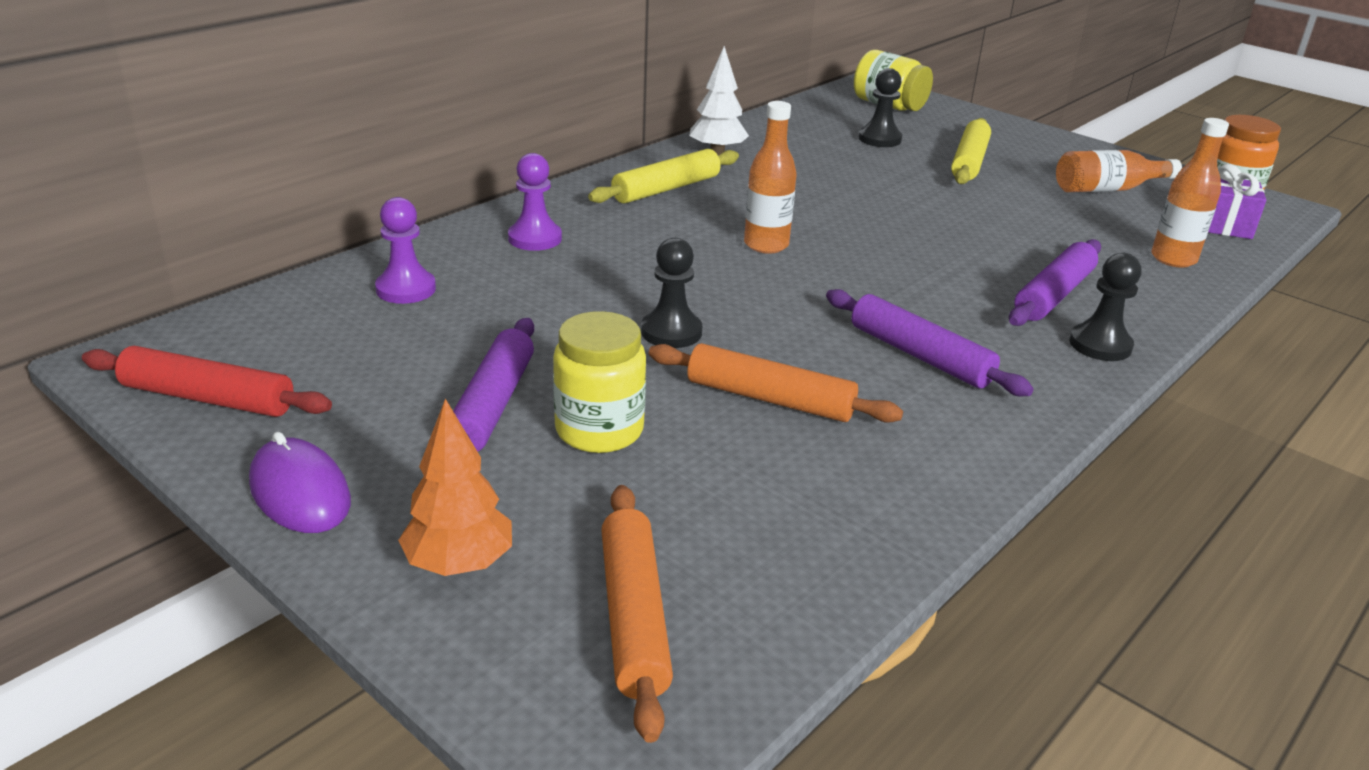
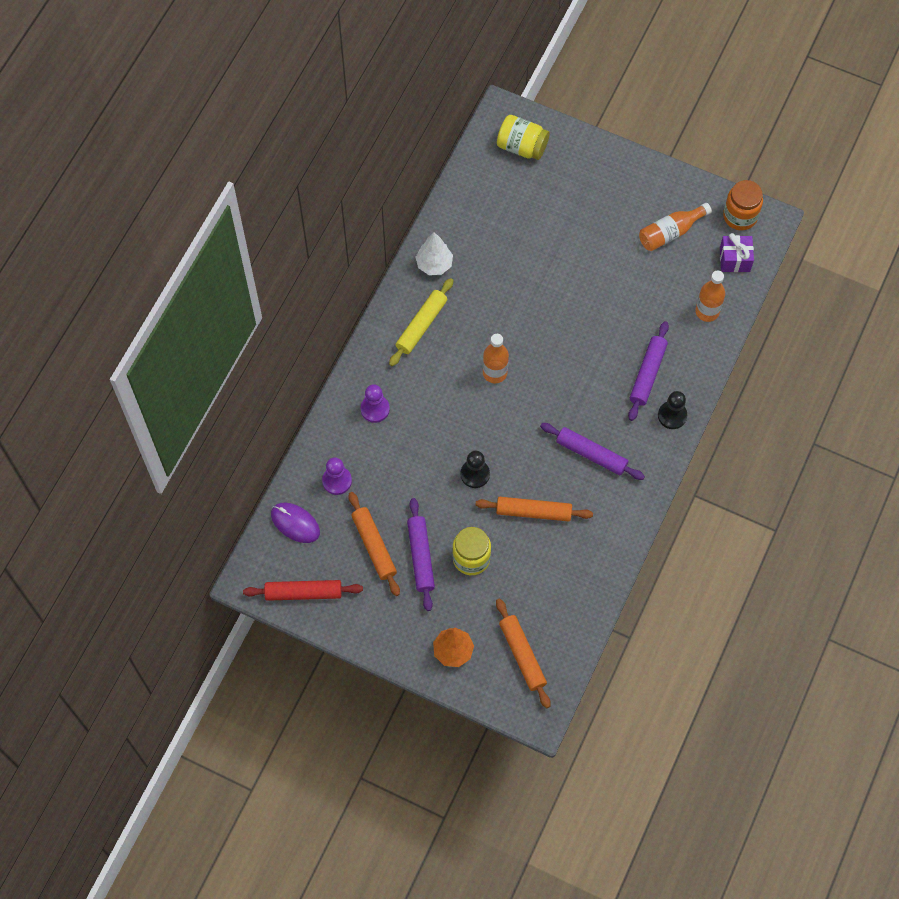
camera: 15 degrees left, 35 degrees up
(300, 492) = (376, 634): purple mouse -> purple mouse (295, 523)
(407, 372) = (374, 546): none -> orange rolling pin
(879, 139) = (526, 207): black pawn -> none
(969, 162) = (586, 222): yellow rolling pin -> none

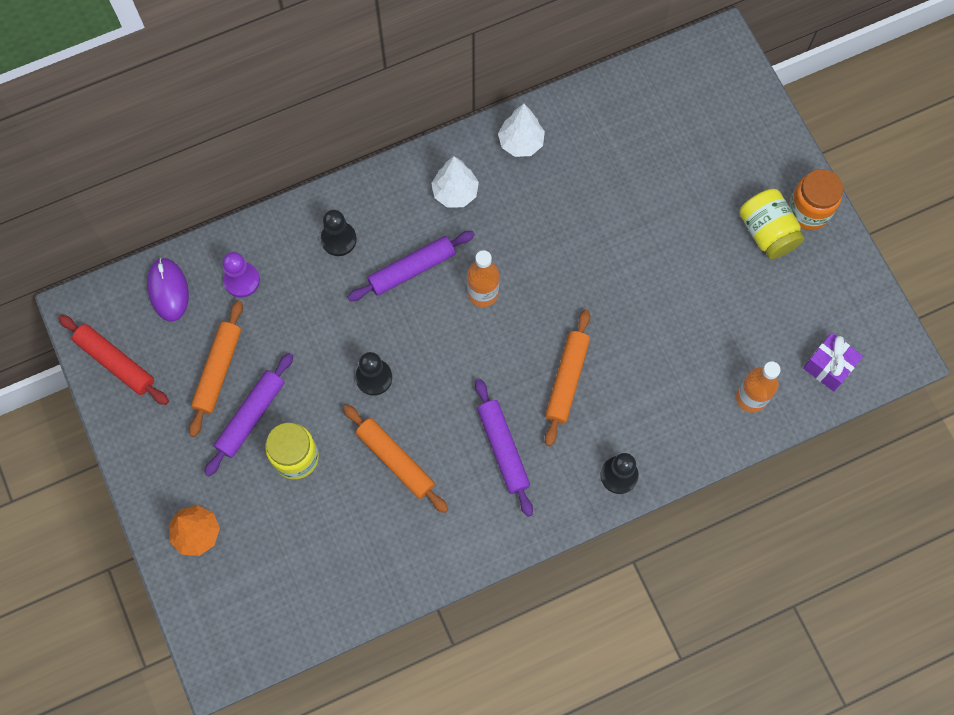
camera: 40 degrees right, 5 degrees up
(375, 409) = (338, 239): purple pawn -> black pawn
(421, 325) = (455, 193): yellow rolling pin -> white tree
(522, 147) = (711, 91): yellow jar -> yellow jar (767, 232)
(522, 655) = (256, 593): orange rolling pin -> orange rolling pin (567, 380)
(647, 374) = (632, 413): purple rolling pin -> purple rolling pin (412, 269)
(670, 232) = (785, 288): orange bottle -> none
(740, 216) = (874, 326): orange jar -> orange jar (808, 211)

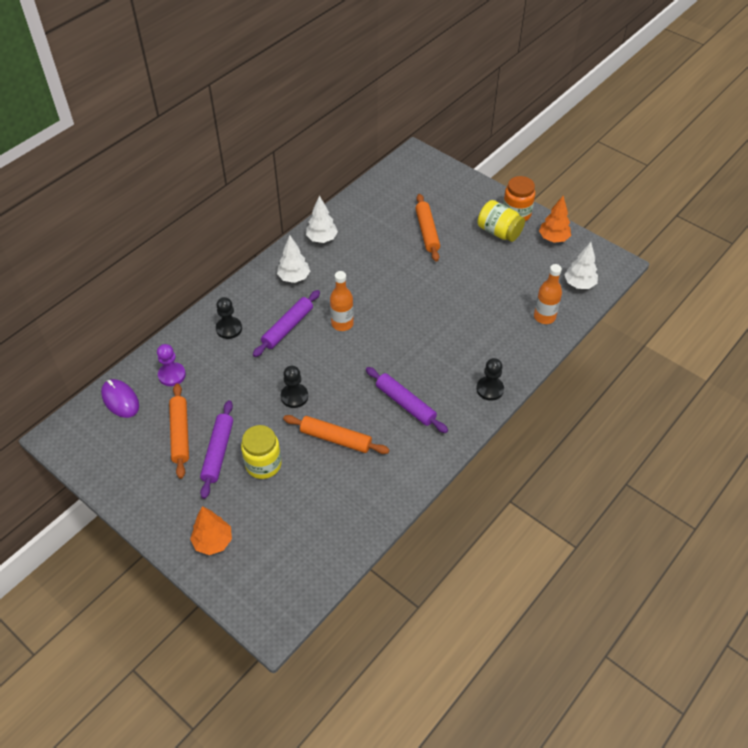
camera: 25 degrees left, 20 degrees down
(115, 362) = (100, 457): red rolling pin -> none
(567, 380) = (424, 350): orange rolling pin -> orange rolling pin (427, 231)
(828, 366) = (579, 284): purple gift -> white tree
(836, 275) = (553, 238): none -> orange tree

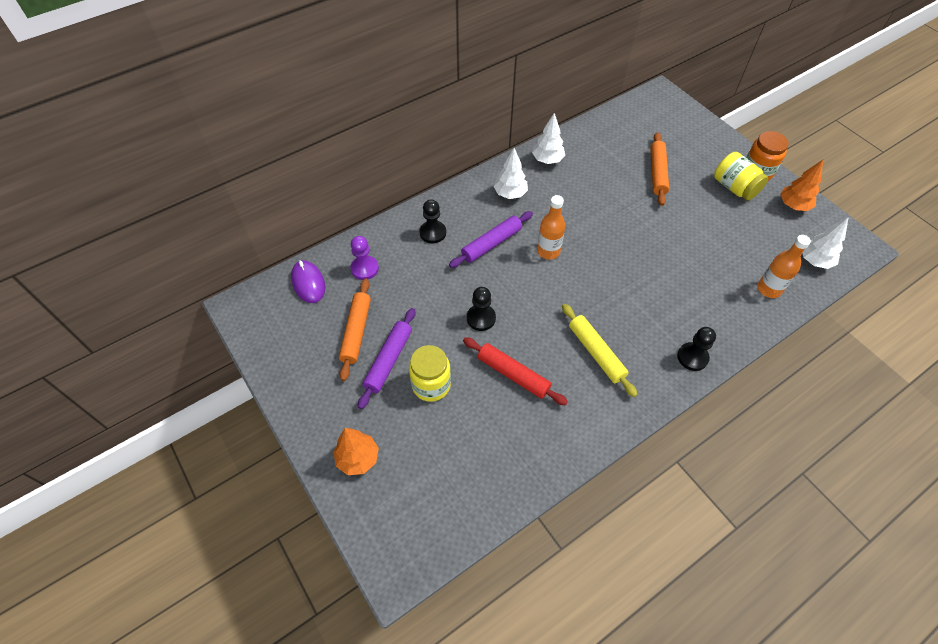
camera: 15 degrees right, 5 degrees up
(335, 439) = (513, 374): orange rolling pin -> red rolling pin
(405, 404) = (596, 353): purple rolling pin -> yellow rolling pin

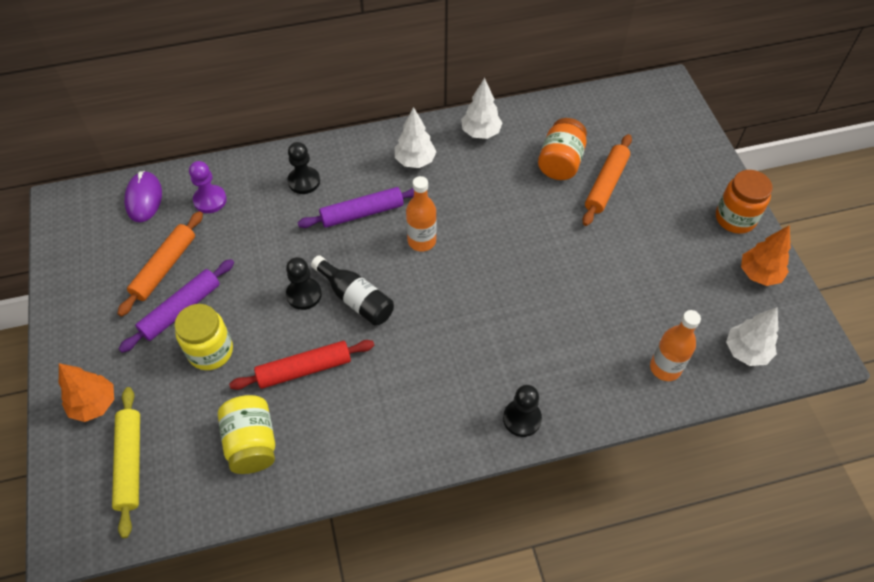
camera: 20 degrees right, 0 degrees up
(513, 374) = (304, 369): red rolling pin -> red rolling pin turned 75 degrees counterclockwise
(523, 309) = (356, 299): none -> black bottle
(596, 353) = (411, 376): yellow rolling pin -> yellow rolling pin (130, 463)
(617, 166) = (560, 162): none -> orange jar
(734, 187) = (694, 230): yellow jar -> yellow jar (252, 443)

